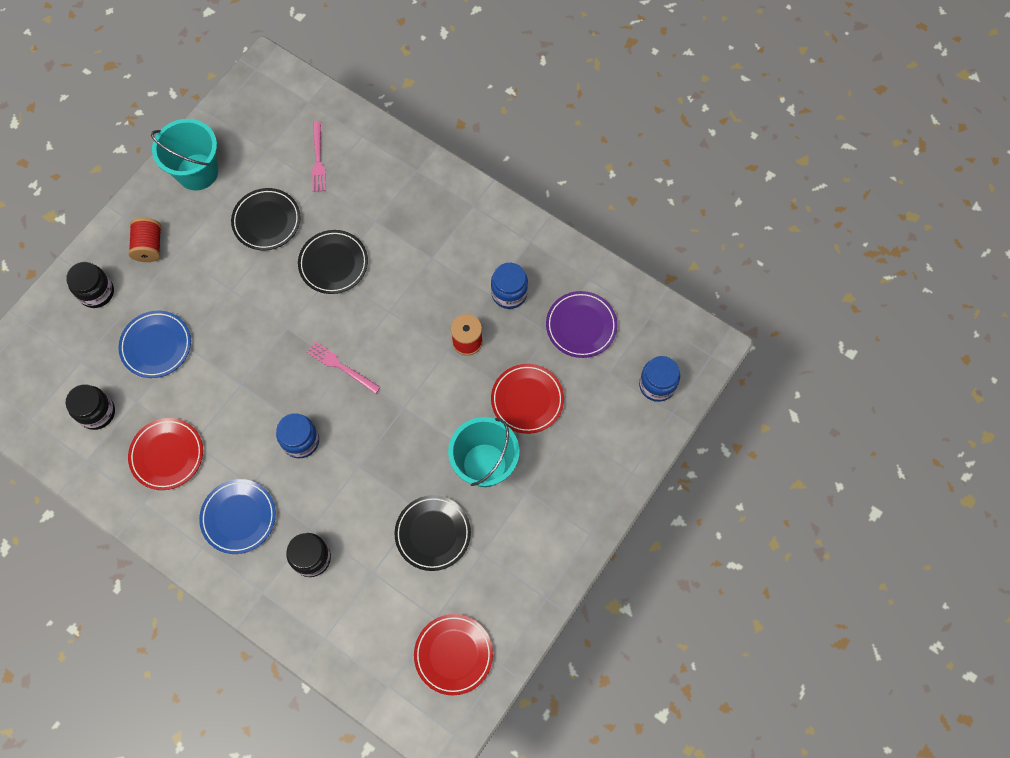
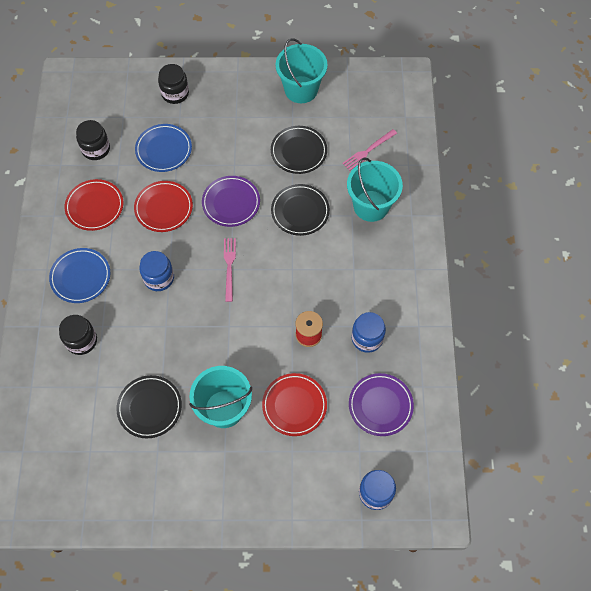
camera: 55 degrees right, 5 degrees down
(149, 246) = (228, 99): red spool -> none
(272, 320) = (231, 203): none -> purple plate
(379, 198) = (371, 206): none -> turquoise bucket
(453, 654) = (70, 481): red plate -> red plate (164, 208)

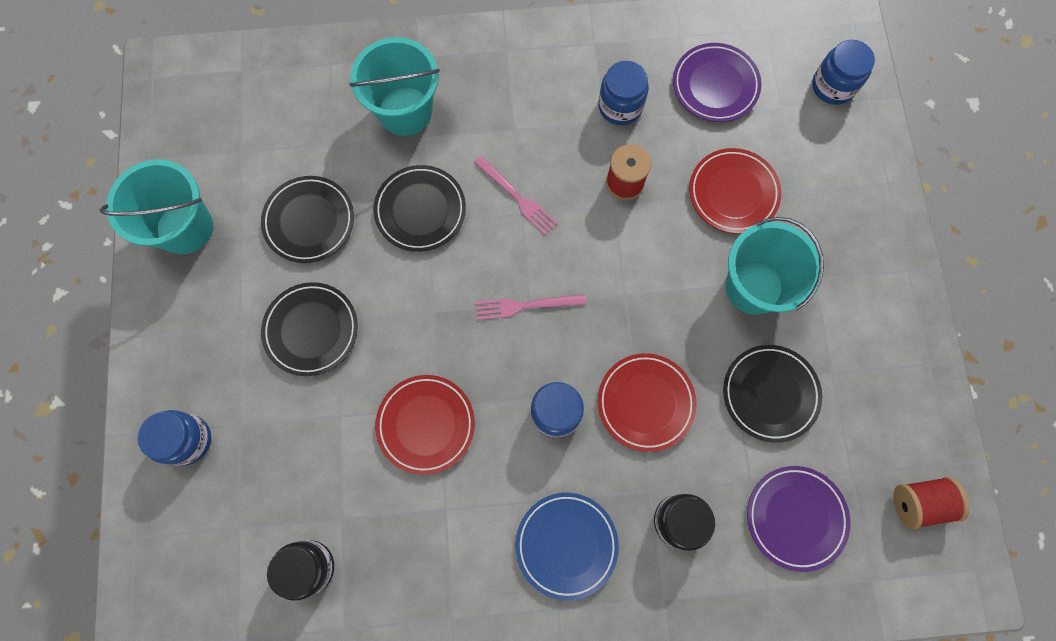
camera: 95 degrees left, 10 degrees up
(62, 492) = (919, 502): none -> red spool
(95, 206) = (429, 546): red plate -> red plate (645, 402)
(164, 150) = (309, 442): blue plate -> none
(175, 93) = (187, 440): black jar -> blue jar
(229, 152) = (311, 330): none -> black plate
(231, 203) = (410, 316): purple plate -> purple plate (795, 517)
(368, 151) = (306, 119): pink fork -> pink fork (517, 197)

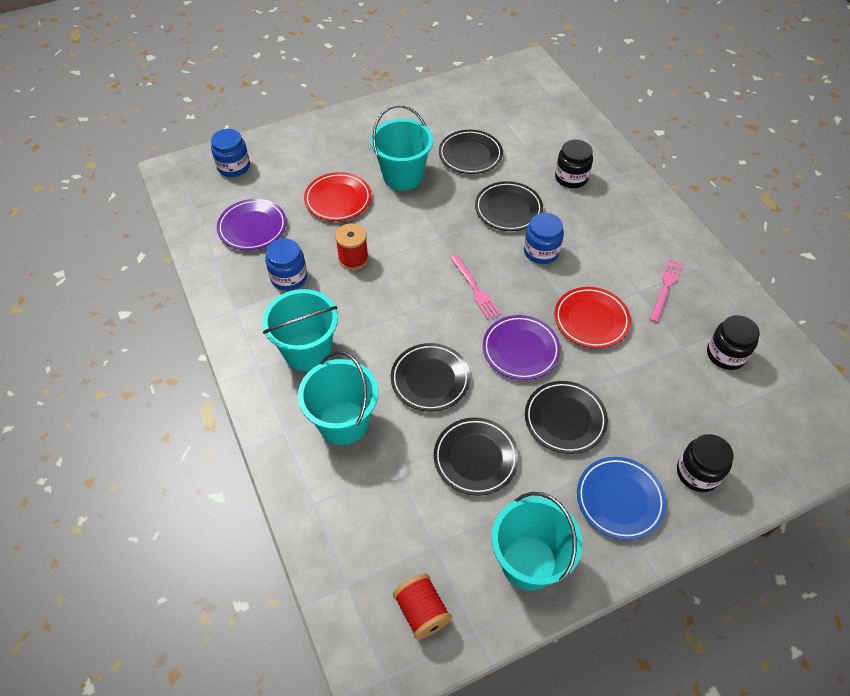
camera: 110 degrees left, 20 degrees down
(187, 440) = (697, 473): blue jar -> black jar
(507, 100) = (307, 351): none -> turquoise bucket
(517, 197) = (392, 319): pink fork -> pink fork (665, 288)
(566, 545) = (619, 224): blue plate -> blue plate (619, 499)
(645, 402) = (508, 209): red plate -> black plate
(795, 517) = (537, 131): purple plate -> purple plate (520, 350)
(919, 502) = (499, 87): red spool -> red spool (422, 611)

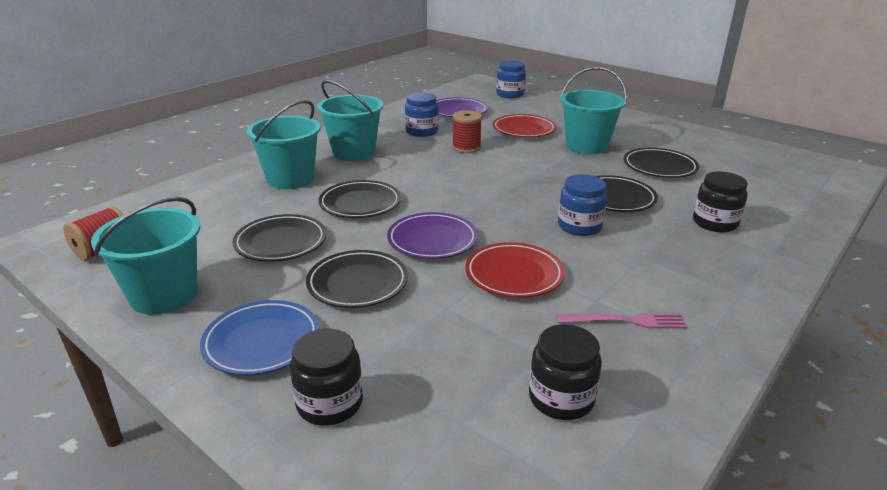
camera: 65 degrees right, 25 degrees down
(475, 289) = (488, 202): pink fork -> none

